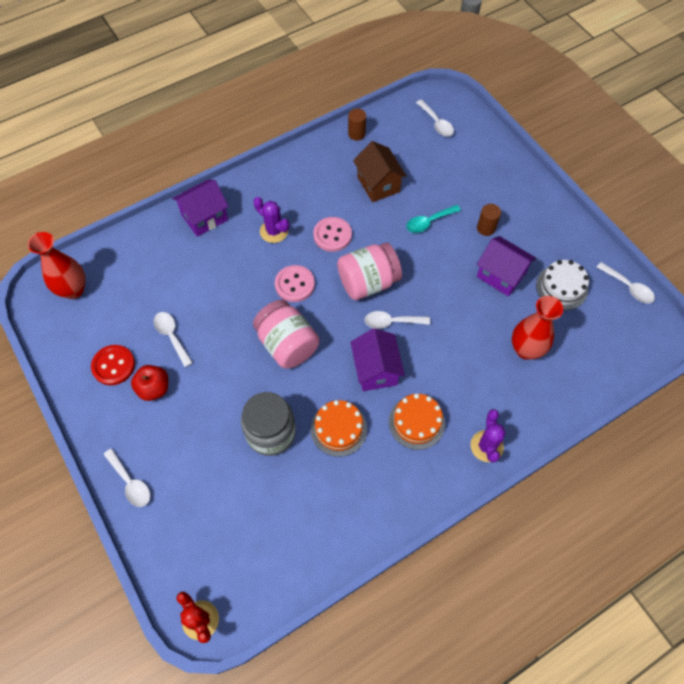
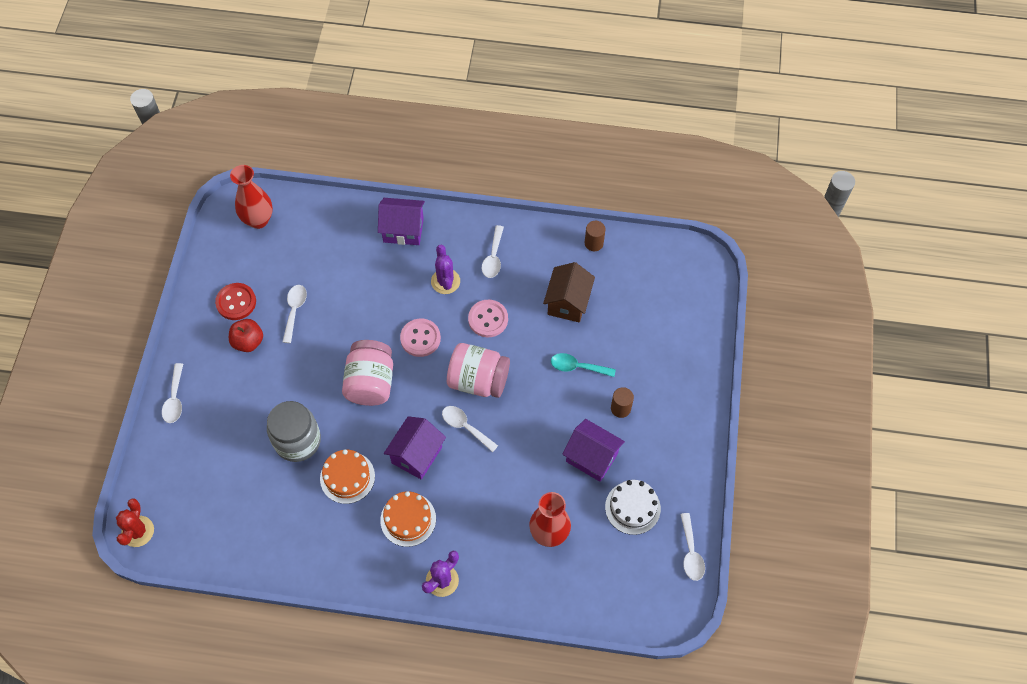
camera: 40 degrees right, 0 degrees up
(436, 123) = (674, 282): white spoon -> white spoon (493, 257)
(500, 275) = (591, 457): purple house -> purple house turned 45 degrees counterclockwise

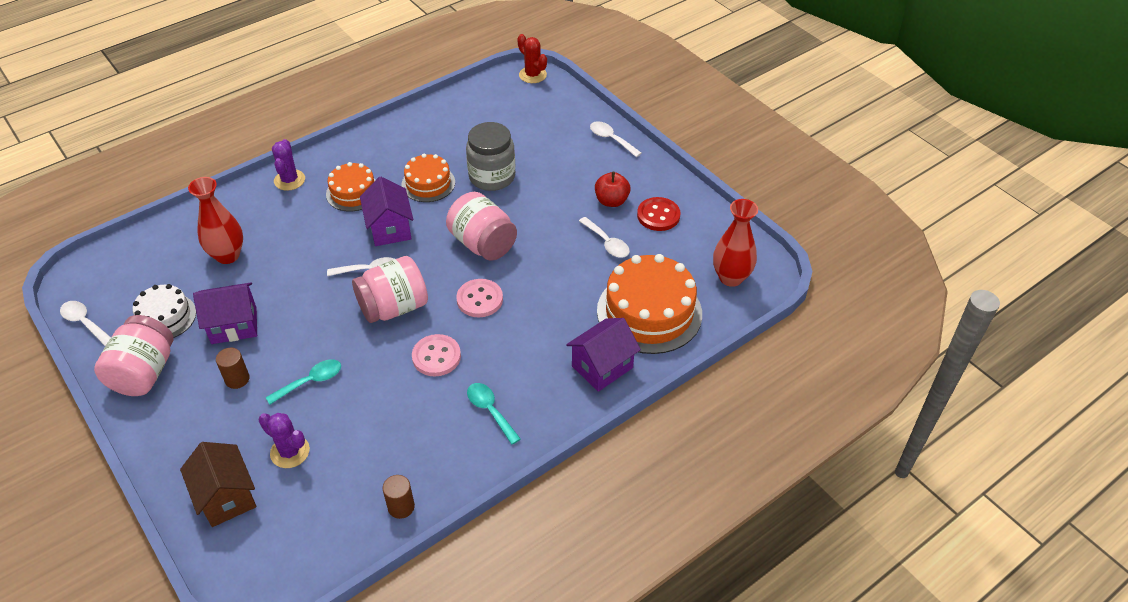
camera: 135 degrees right, 15 degrees down
(334, 240) = (649, 312): none -> orange cake
(445, 281) = (511, 356): purple cactus -> purple cactus (290, 452)
(493, 257) = (490, 411): white spoon -> turquoise spoon
(568, 302) = (373, 428): brown house -> brown house (226, 497)
(676, 466) = (144, 372): none -> pink jar

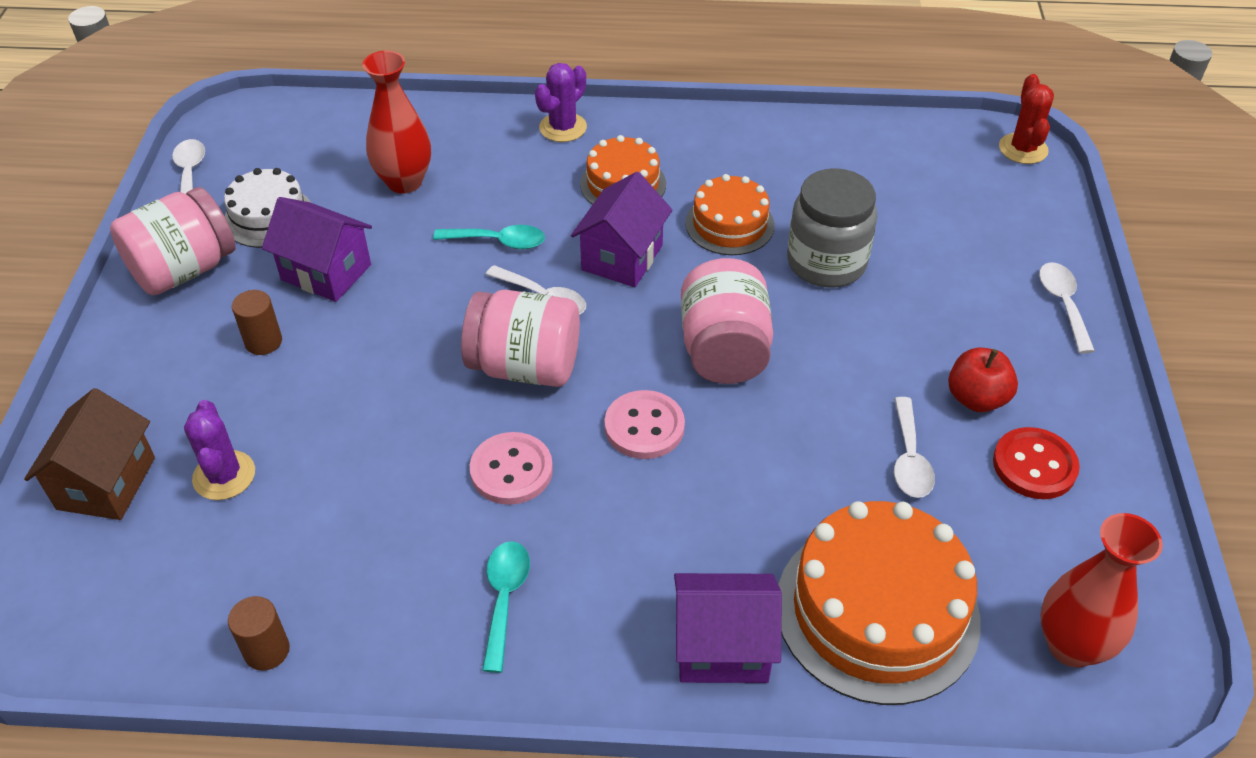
camera: 40 degrees right, 0 degrees up
(310, 382) = (335, 400): turquoise spoon -> turquoise spoon (498, 241)

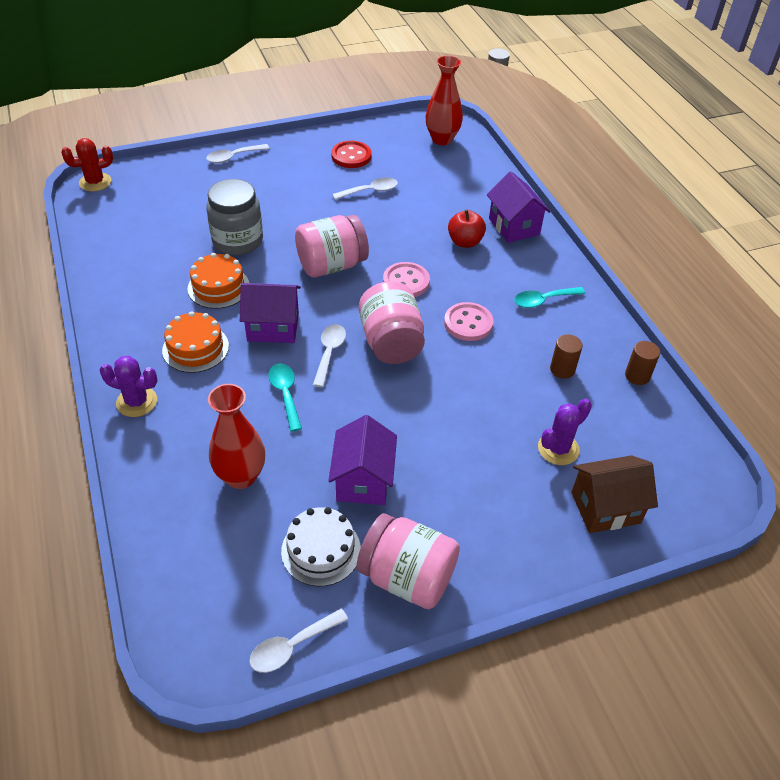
camera: 115 degrees left, 0 degrees up
(263, 342) = (447, 484): brown cylinder -> brown cylinder (562, 369)
(877, 611) = (462, 188): orange cake -> none
(976, 398) = (318, 176): red apple -> red apple (465, 242)

